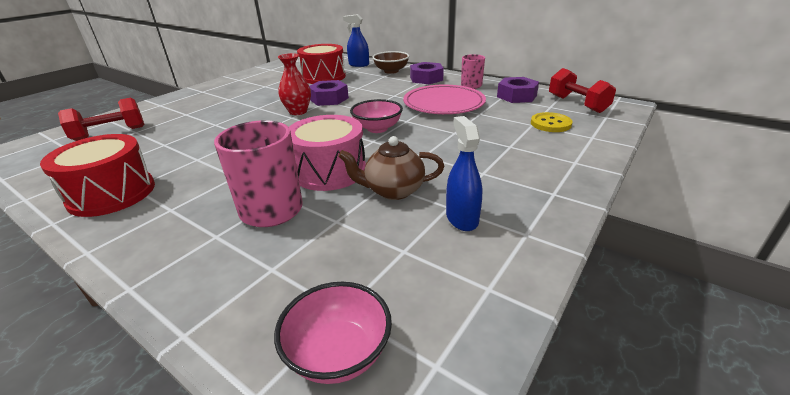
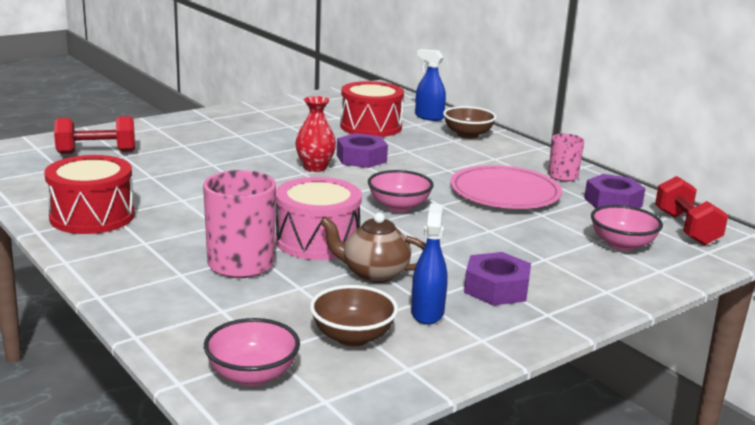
camera: 15 degrees right, 10 degrees down
(414, 265) = (352, 337): none -> brown bowl
(426, 78) = (508, 155): purple nut -> purple nut (496, 288)
(550, 124) = (622, 245): yellow button -> pink bowl

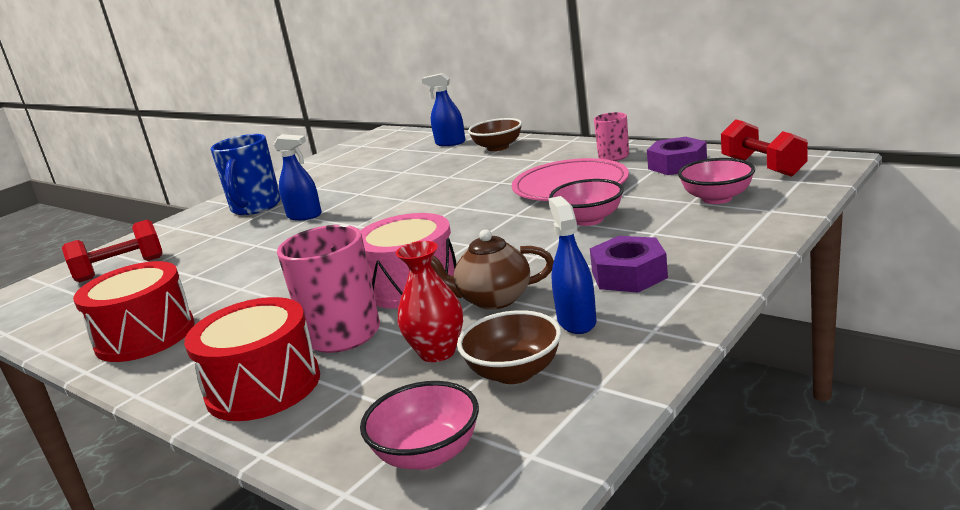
camera: 10 degrees left, 0 degrees up
(229, 129) = (255, 207): none -> blue mug
(265, 150) = (304, 216): none -> blue spray bottle
(315, 167) = (366, 217): red vase -> red vase (437, 352)
(361, 158) = (408, 196): purple nut -> none
(371, 127) = (399, 166): red drum -> red drum (263, 386)
(399, 207) = (475, 228): pink bowl -> pink bowl (588, 220)

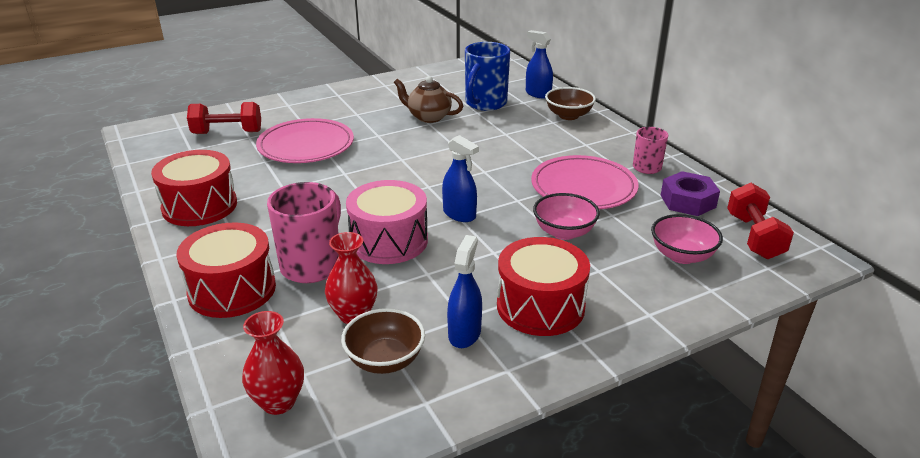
camera: 20 degrees right, 10 degrees up
(232, 249) = (306, 145): none -> pink plate
(255, 207) = (351, 107): blue mug -> blue mug (485, 104)
(304, 216) = (375, 131): blue spray bottle -> blue spray bottle (459, 214)
(428, 454) = (278, 402): pink bowl -> red vase
(493, 299) = (428, 283): brown teapot -> brown teapot (428, 117)
(629, 275) = (540, 306): purple nut -> red drum

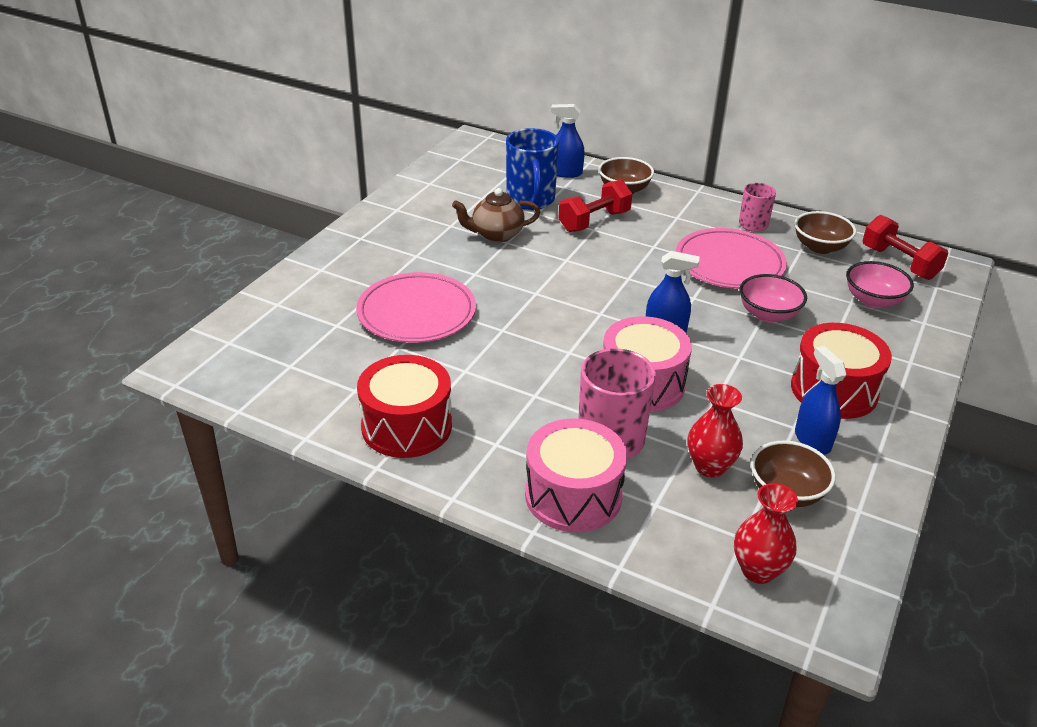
camera: 35 degrees left, 5 degrees up
(227, 133) = (302, 329): red dumbbell -> red dumbbell (594, 221)
(232, 290) = (573, 495): red drum -> pink drum
(687, 201) = (820, 247): purple nut -> brown bowl

